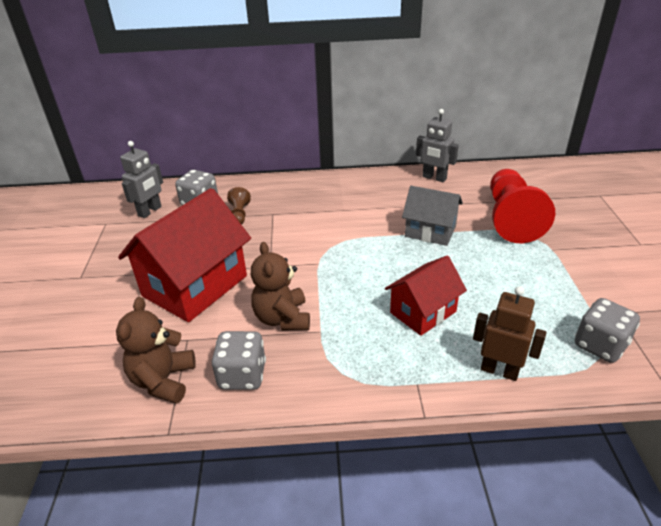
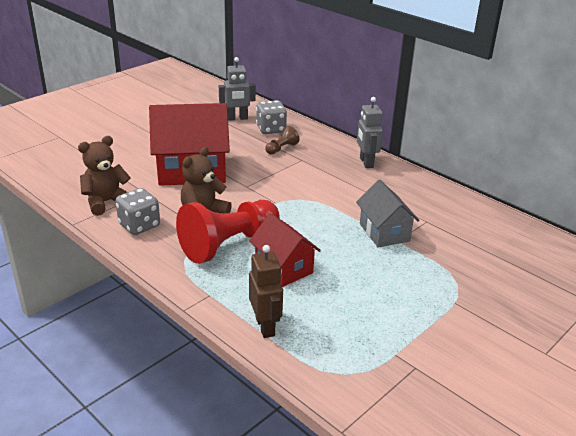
camera: 45 degrees right, 5 degrees down
(423, 312) = (283, 268): red house -> red house turned 45 degrees clockwise
(434, 178) = (462, 204): grey robot -> grey robot (366, 162)
(510, 218) = (466, 264): red pawn -> red pawn (228, 244)
(600, 345) = (358, 369): grey dice -> none

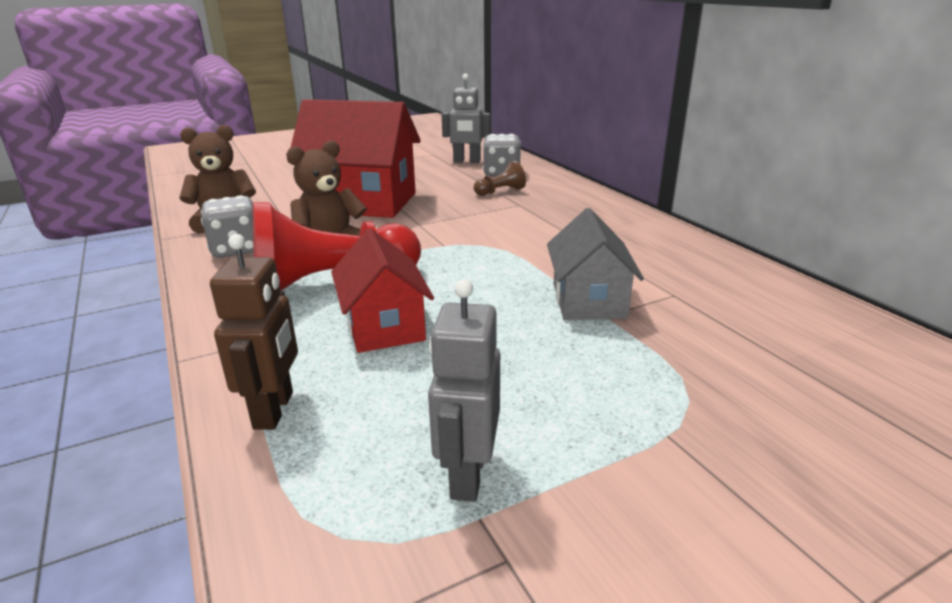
camera: 20 degrees right, 5 degrees down
(366, 162) = (612, 215): grey robot -> grey robot (467, 475)

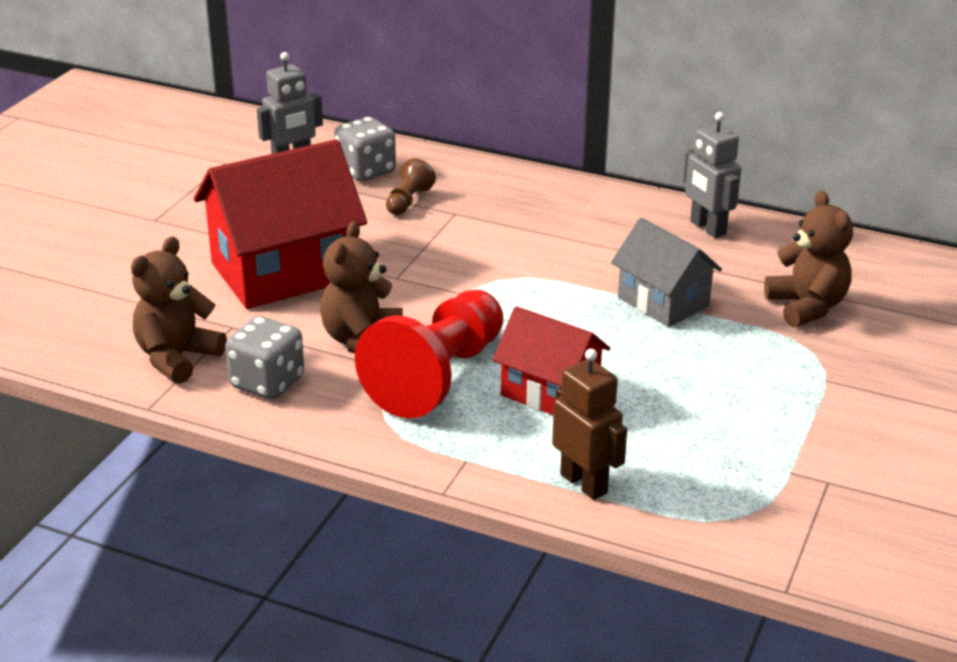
camera: 40 degrees left, 5 degrees up
(467, 475) = (755, 456): grey robot -> grey robot (707, 228)
(737, 356) = (807, 307): none -> brown teddy bear

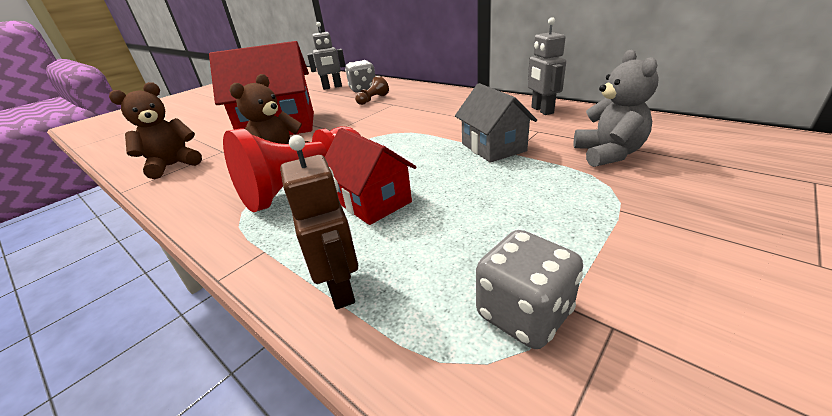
camera: 20 degrees right, 0 degrees up
(267, 383) = (201, 182): grey dice -> grey dice (524, 314)
(807, 307) = (608, 154): brown teddy bear -> grey teddy bear

